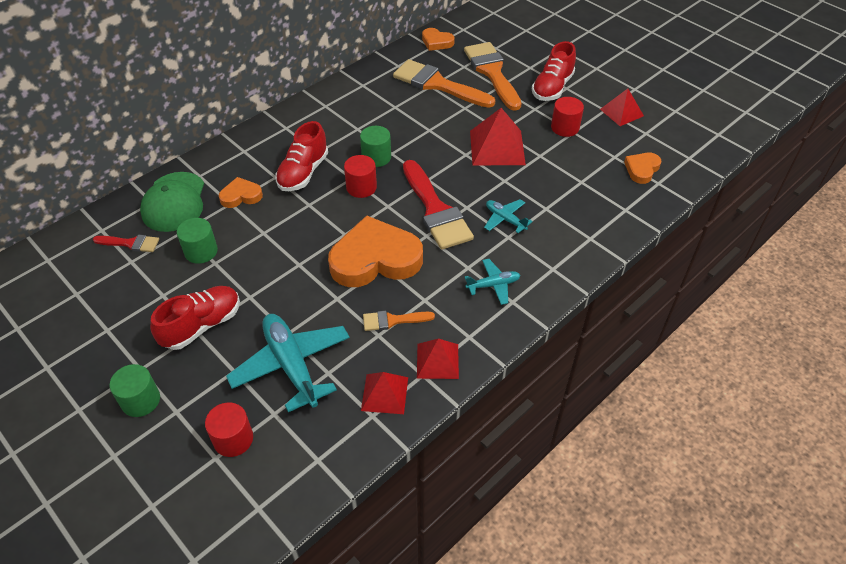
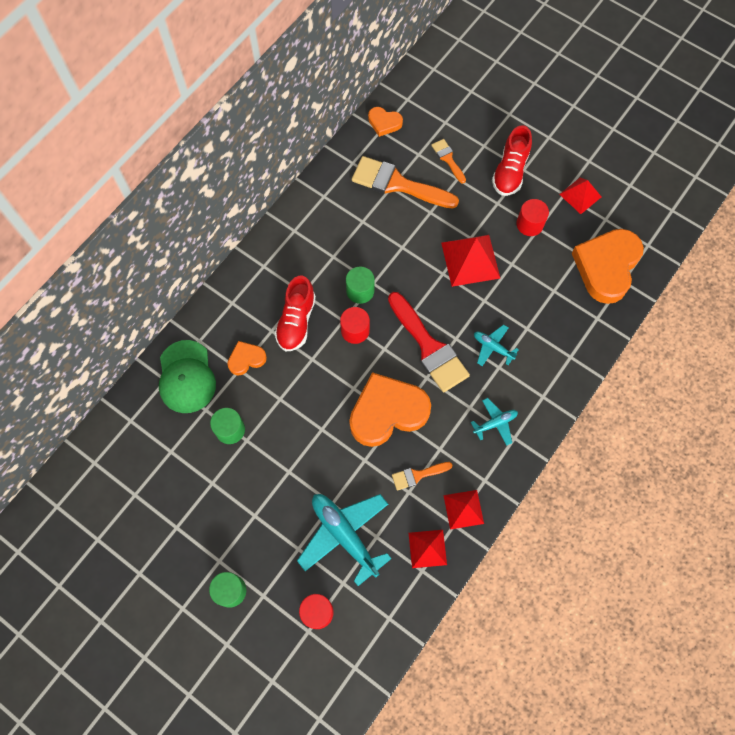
camera: 10 degrees left, 20 degrees up
(130, 243) = (163, 431): red brush -> none
(202, 325) = (257, 509): red shoe -> none
(492, 72) = (448, 159): orange brush -> orange brush, size x0.50
(642, 169) = (606, 267): orange heart -> orange heart, size x2.07

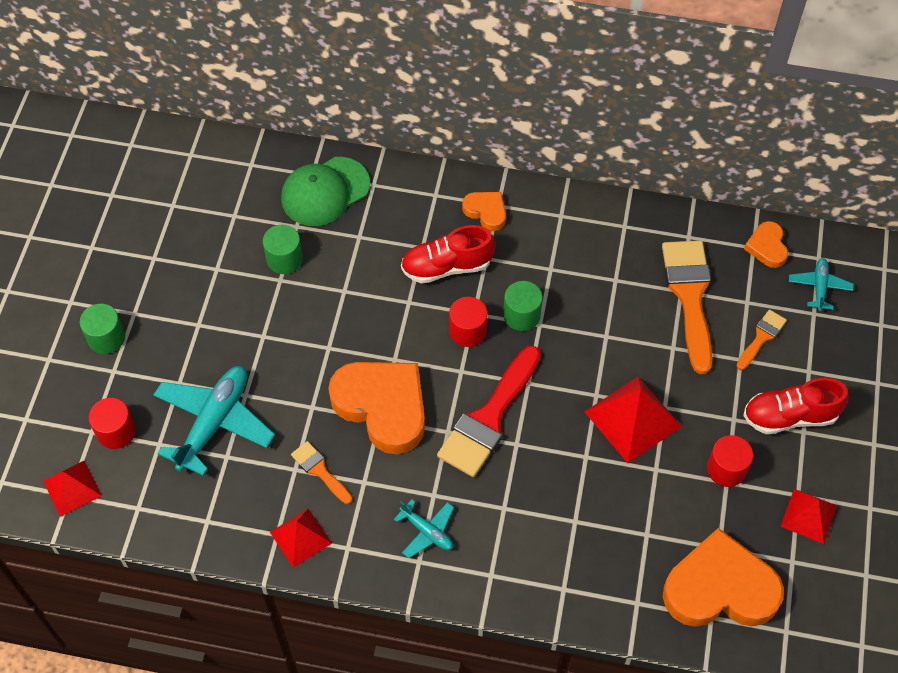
camera: 65 degrees right, 10 degrees down
(246, 359) = (375, 238): orange heart -> orange heart (486, 211)
(427, 548) = (235, 516): red pyramid -> red pyramid (72, 488)
(493, 347) = (527, 490): turquoise plane -> turquoise plane (819, 287)

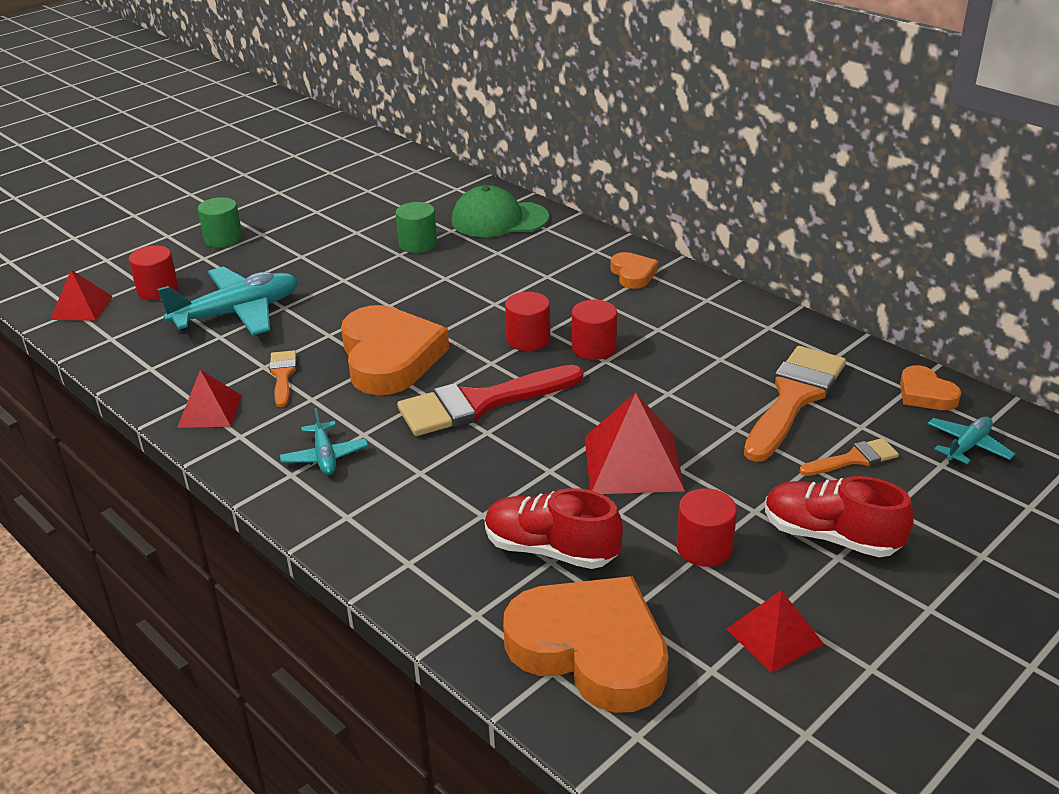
camera: 35 degrees right, 25 degrees down
(447, 267) = (556, 294): red shoe -> red shoe (550, 550)
(521, 315) = (594, 348): green cylinder -> red cylinder
(767, 247) = (925, 394): orange heart -> orange heart turned 60 degrees counterclockwise

